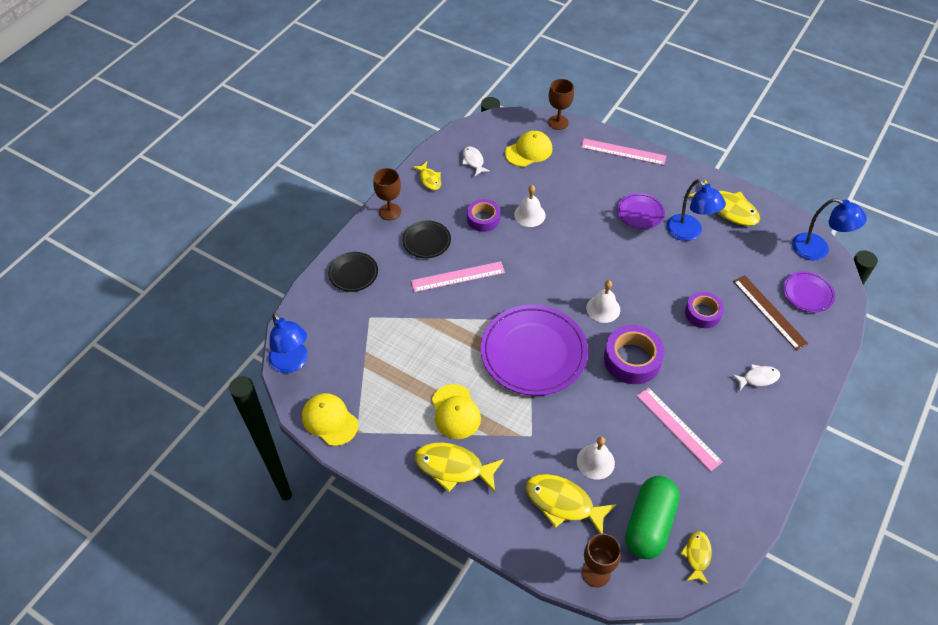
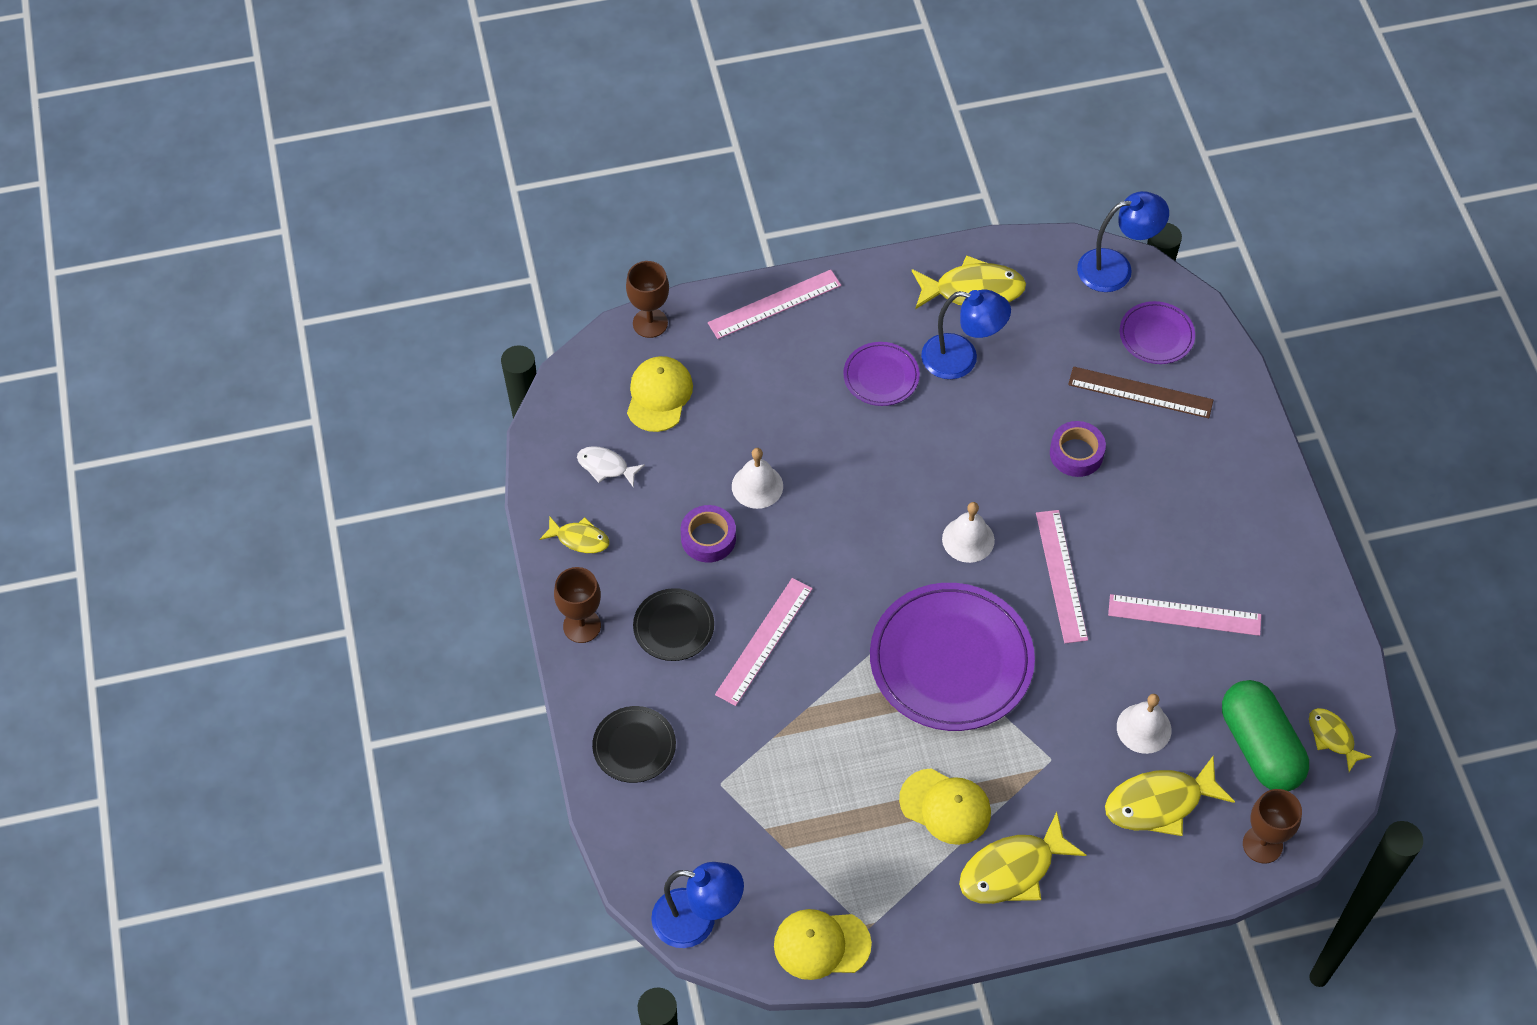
camera: 45 degrees left, 5 degrees up
(632, 359) = (1061, 576): purple tape -> pink ruler
(758, 378) = (1204, 485): white fish -> none

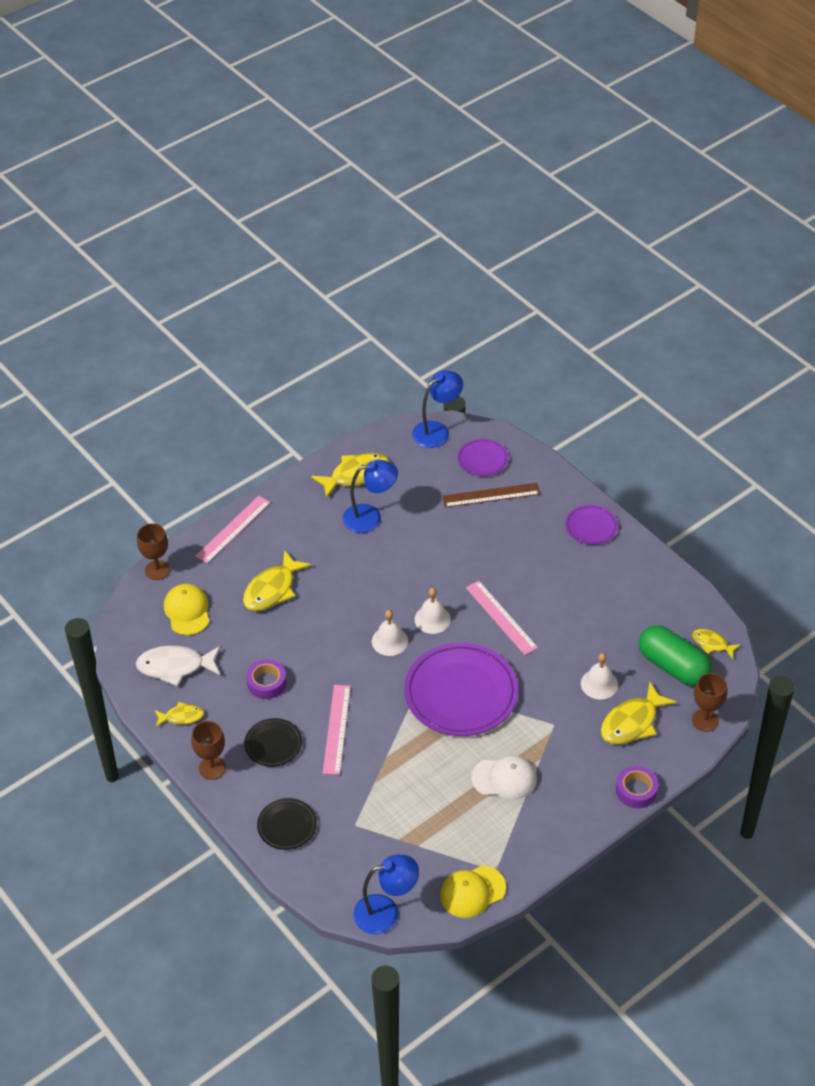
camera: 25 degrees left, 10 degrees down
(606, 467) = (175, 667): white fish -> white fish, size x1.75
(757, 486) = (281, 640): white bell -> white bell (389, 641)
(881, 376) = (325, 546): purple plate -> purple plate (591, 527)
(945, 806) = (504, 778): yellow cap -> white cap
(1012, 870) = (566, 797): yellow fish -> yellow fish (272, 589)
(1076, 453) = (471, 544): purple tape -> purple tape (636, 790)
(1184, 615) = (587, 610): pink ruler -> none

